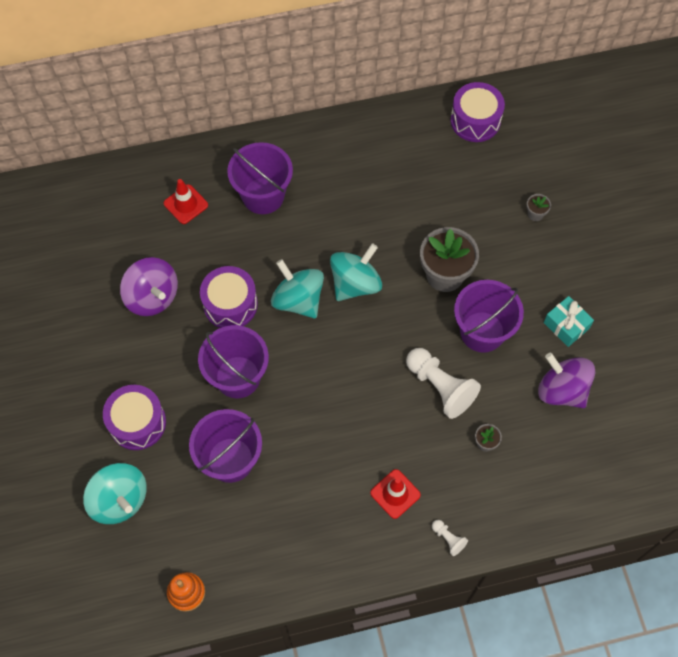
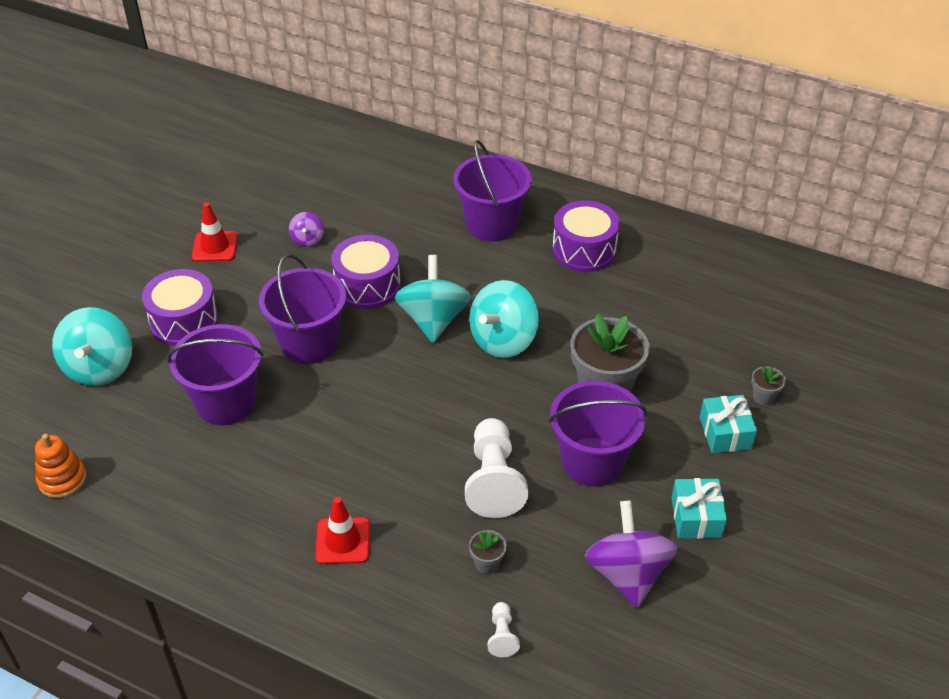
camera: 40 degrees right, 20 degrees down
(152, 297) = (307, 240): purple spinning top -> purple spinning top, size x0.50
(186, 204) = (415, 192): red traffic cone -> red traffic cone (215, 247)
(355, 283) = (503, 340): turquoise spinning top -> turquoise spinning top turned 135 degrees clockwise
(448, 539) = (350, 622): white pawn -> white pawn (502, 635)
(475, 120) = (776, 283): purple drum -> purple drum (584, 250)
(535, 256) = (725, 433): none -> turquoise gift

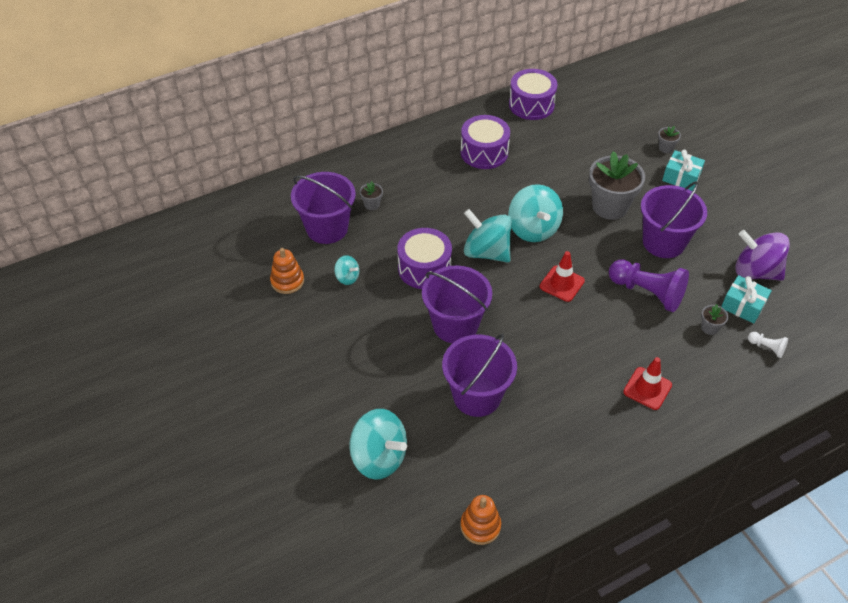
camera: 55 degrees left, 5 degrees up
(184, 321) = (372, 385): purple drum -> purple drum (531, 105)
(215, 247) = (305, 332): red traffic cone -> red traffic cone (562, 284)
(269, 205) = (287, 281): none -> orange stacking toy
(307, 240) = (347, 277): purple spinning top -> turquoise spinning top
(422, 208) = (372, 204): none -> grey flower pot
(491, 224) = (420, 180): purple bucket -> purple bucket (327, 228)
(493, 480) = (647, 292): white pawn -> purple pawn
(696, 517) = (733, 222): turquoise gift -> turquoise gift (743, 306)

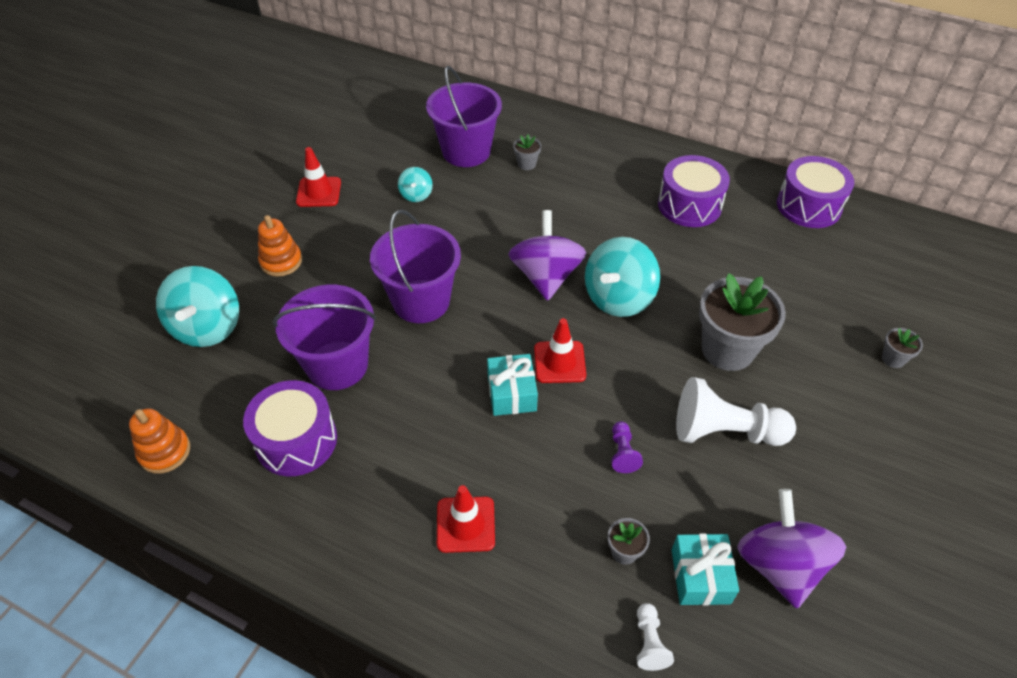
camera: 55 degrees right, 0 degrees up
(287, 281) = (377, 160): orange stacking toy -> orange stacking toy (281, 261)
(290, 331) = (319, 192): none -> red traffic cone
(424, 268) = (477, 241): purple drum -> purple drum (296, 440)
(486, 252) = (546, 276): turquoise spinning top -> purple spinning top
(647, 292) = (622, 453): purple pawn -> purple pawn, size x0.47
(663, 242) = (725, 431): purple bucket -> white pawn
(681, 177) = (860, 399): turquoise gift -> turquoise gift (511, 393)

